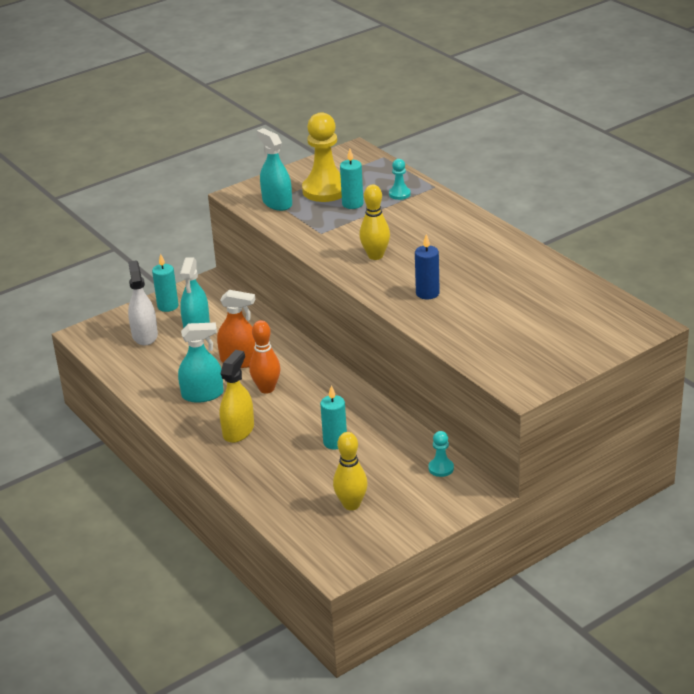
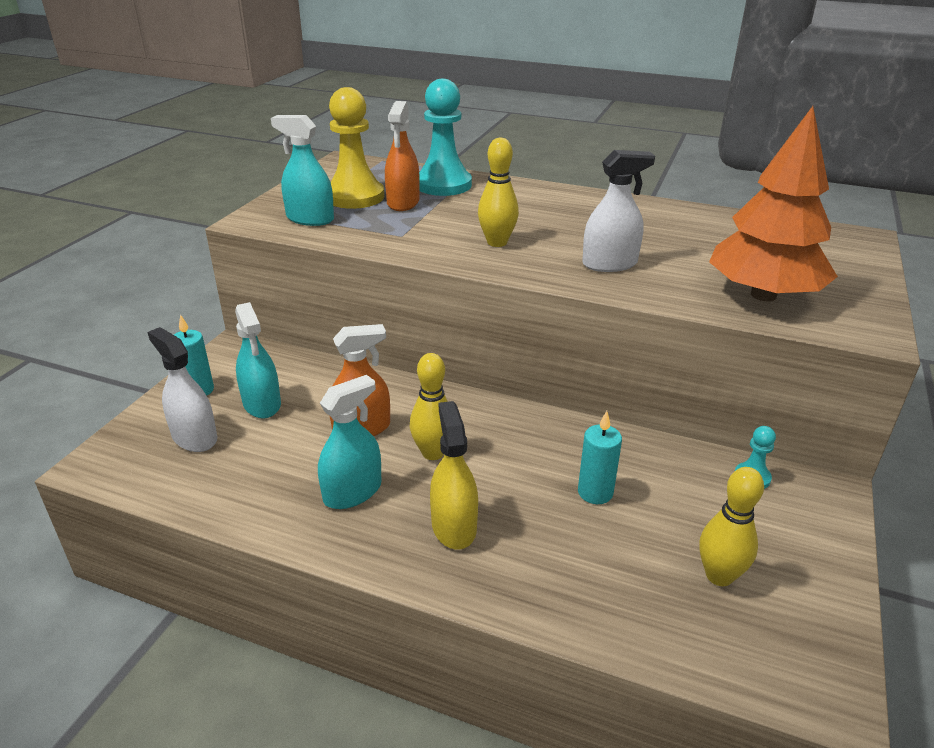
camera: 35 degrees left, 0 degrees up
(266, 389) = (433, 453): orange bowling pin -> yellow bowling pin
(352, 204) = (403, 202): turquoise candle -> orange spray bottle
(399, 194) = (443, 185): turquoise pawn -> turquoise pawn, size x2.17
(427, 293) = (609, 264): blue candle -> white spray bottle
(495, 344) = (763, 295): none -> orange tree

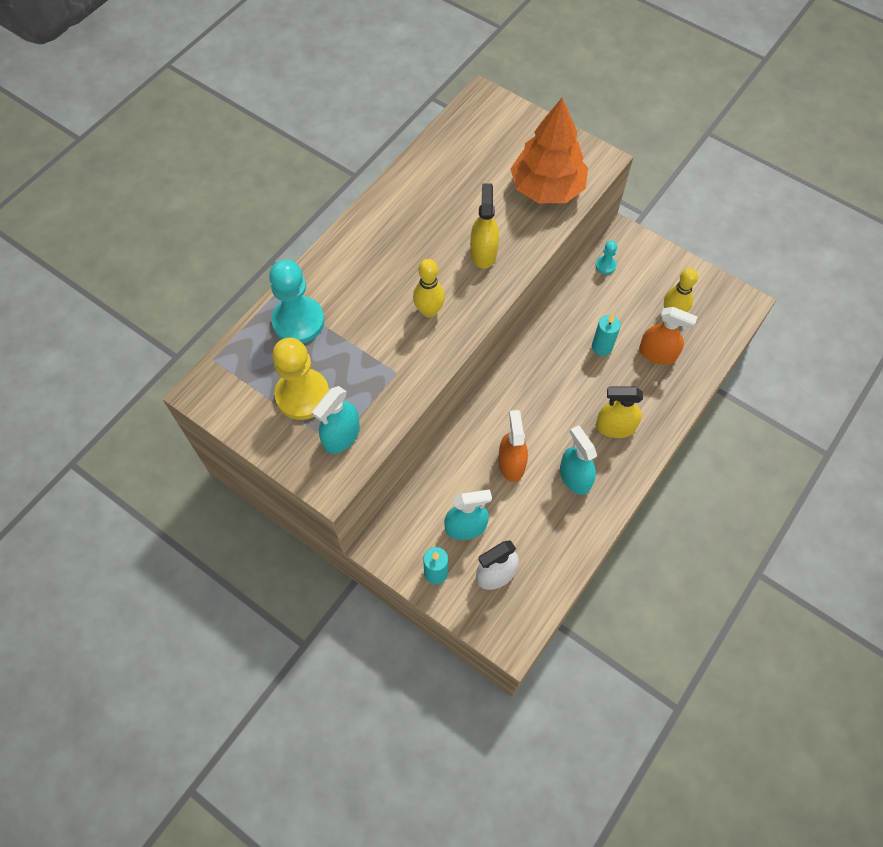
camera: 75 degrees left, 30 degrees up
(403, 202) = (328, 360): orange spray bottle -> orange spray bottle (657, 353)
(433, 453) = (547, 424): yellow bowling pin -> none
(609, 264) = (483, 253): white spray bottle -> yellow spray bottle

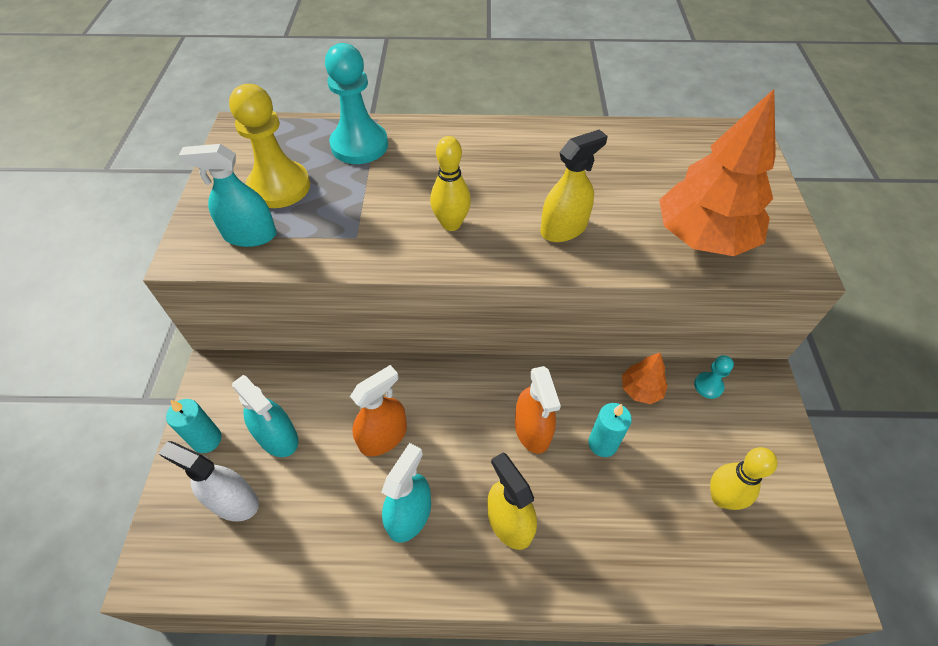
camera: 55 degrees right, 10 degrees down
(582, 301) = (641, 389): none -> orange tree
(657, 353) = (650, 513): orange spray bottle -> orange spray bottle (532, 430)

